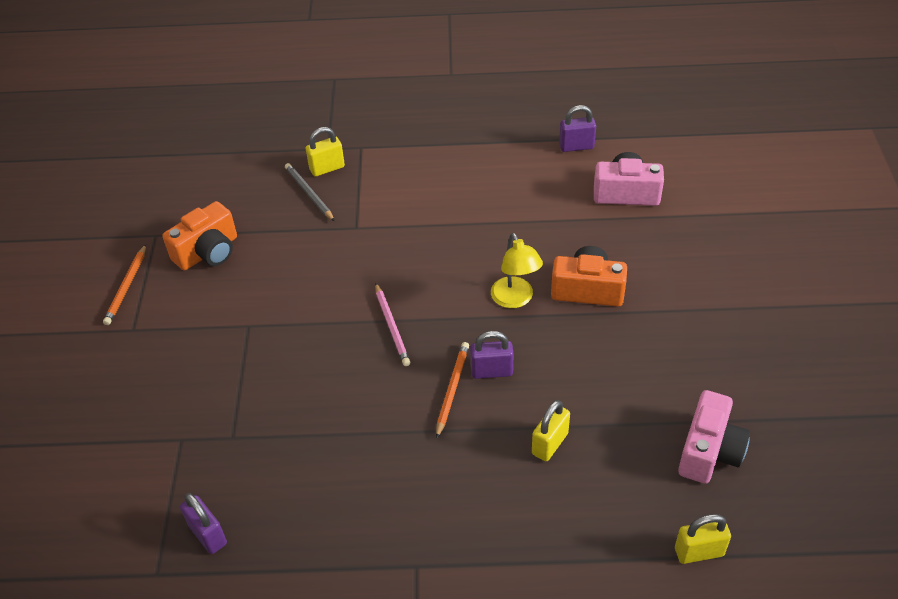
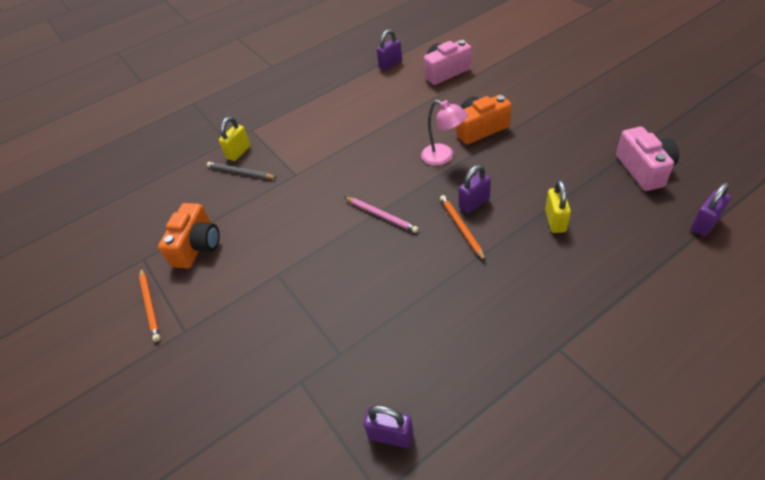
camera: 30 degrees left, 0 degrees up
(515, 299) = (443, 157): yellow lamp -> pink lamp
(699, 552) = (705, 224): yellow padlock -> purple padlock

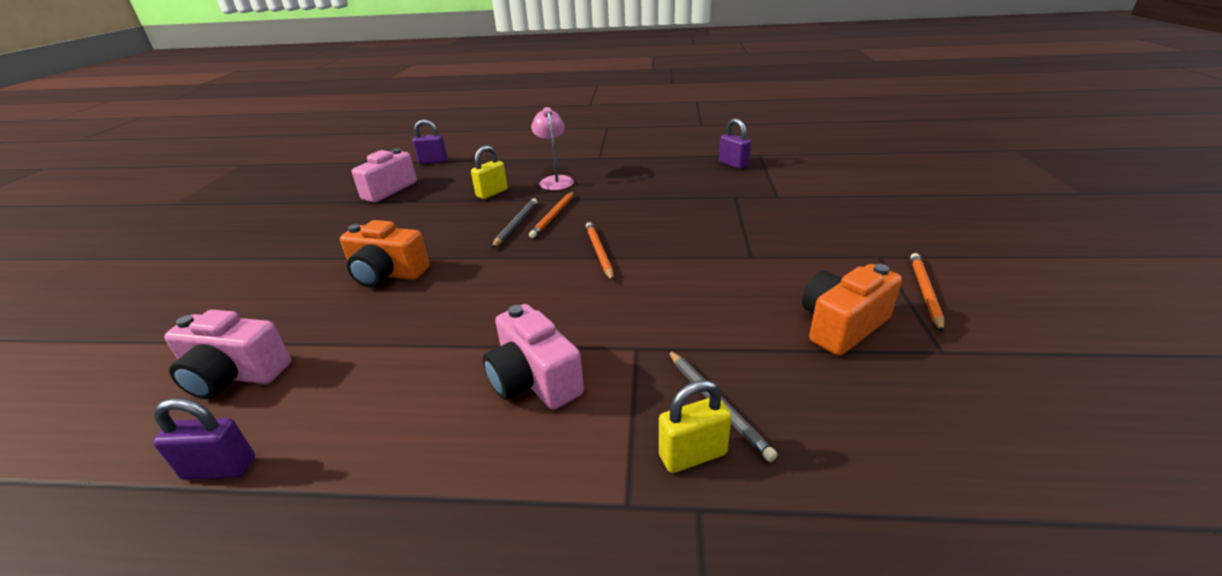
camera: 145 degrees left, 15 degrees down
(324, 138) = (534, 380): none -> pink camera
(381, 215) = (599, 252): pink pencil -> orange pencil
(443, 157) = (466, 268): pink lamp -> pink lamp (555, 180)
(474, 203) = (516, 225): purple padlock -> grey pencil

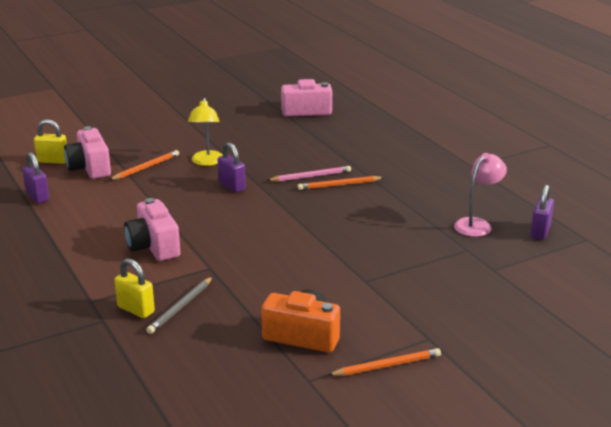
camera: 55 degrees right, 5 degrees down
(387, 274) = (207, 162): orange camera -> yellow lamp
(433, 161) = (372, 105): purple padlock -> purple padlock (232, 186)
(492, 193) = (347, 149): yellow padlock -> yellow padlock (53, 161)
(516, 225) = (311, 176): grey pencil -> pink pencil
(534, 380) = (153, 246): pink camera -> pink camera turned 45 degrees counterclockwise
(555, 180) = (399, 164): pink lamp -> pink lamp (477, 224)
(599, 252) = (305, 220): orange pencil -> orange pencil (146, 167)

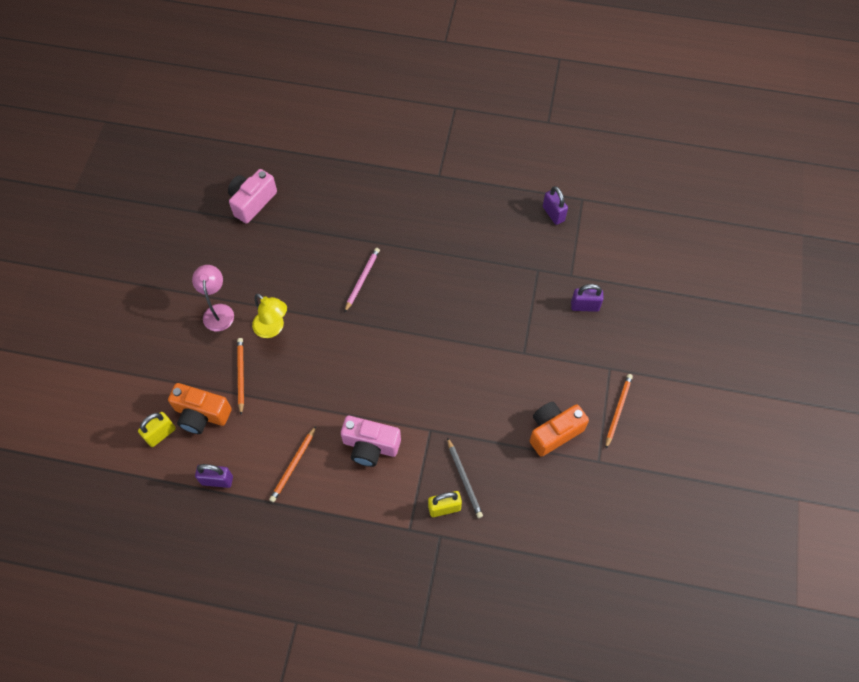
camera: 50 degrees left, 35 degrees up
(90, 168) = (201, 414): pink camera -> orange camera
(232, 186) = (328, 339): purple padlock -> purple padlock (584, 306)
(339, 185) = (391, 272): orange pencil -> orange pencil (293, 465)
(477, 224) = (515, 238): pink lamp -> pink lamp (218, 311)

